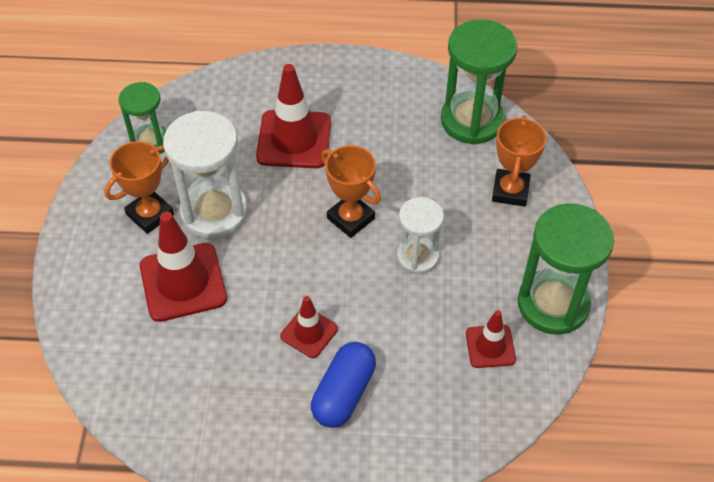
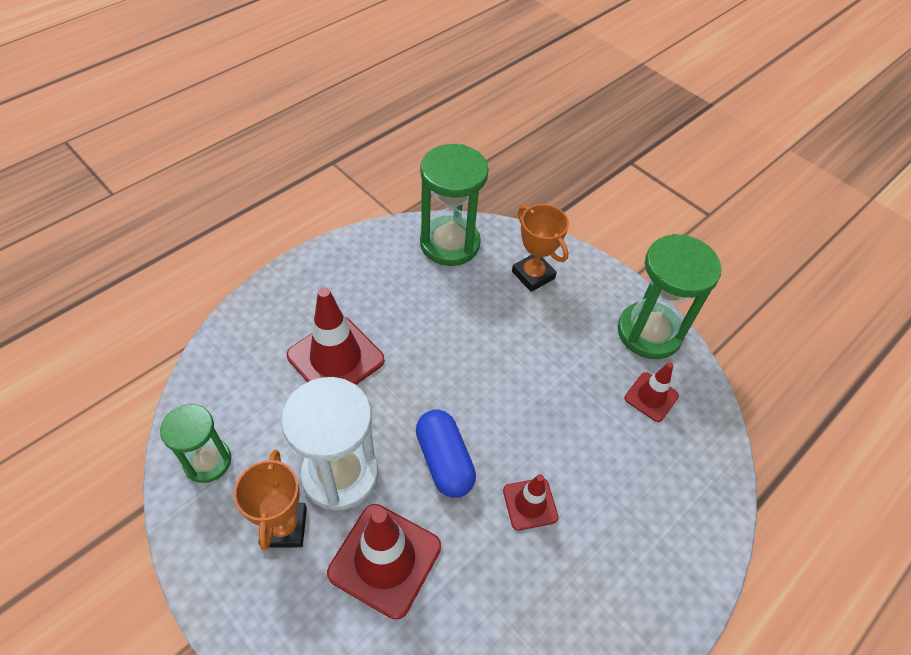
camera: 50 degrees left, 0 degrees up
(344, 393) = (609, 527): blue capsule -> blue capsule (444, 461)
(350, 218) = (453, 385): orange trophy -> none
(417, 257) = (532, 374): white hourglass -> none

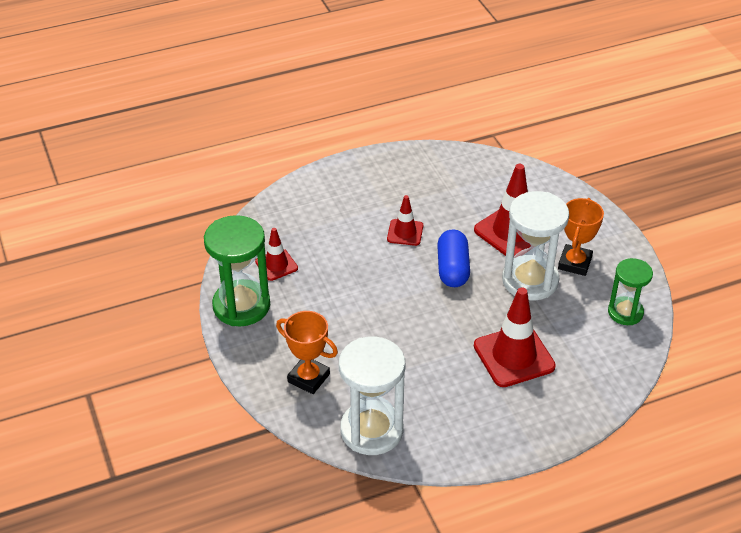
camera: 155 degrees left, 10 degrees down
(450, 243) = (371, 430): green hourglass -> white hourglass
(533, 275) = (308, 378): orange trophy -> orange trophy turned 45 degrees counterclockwise

